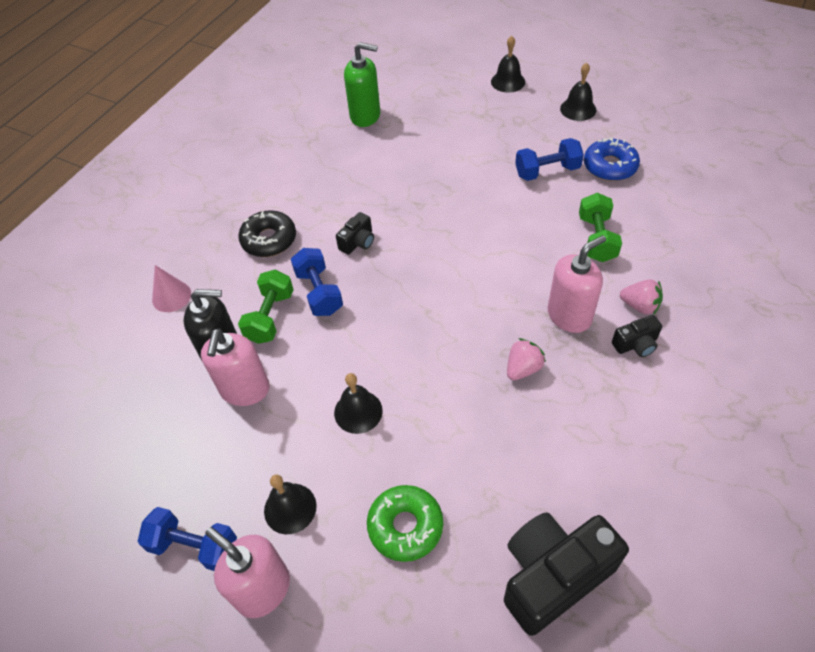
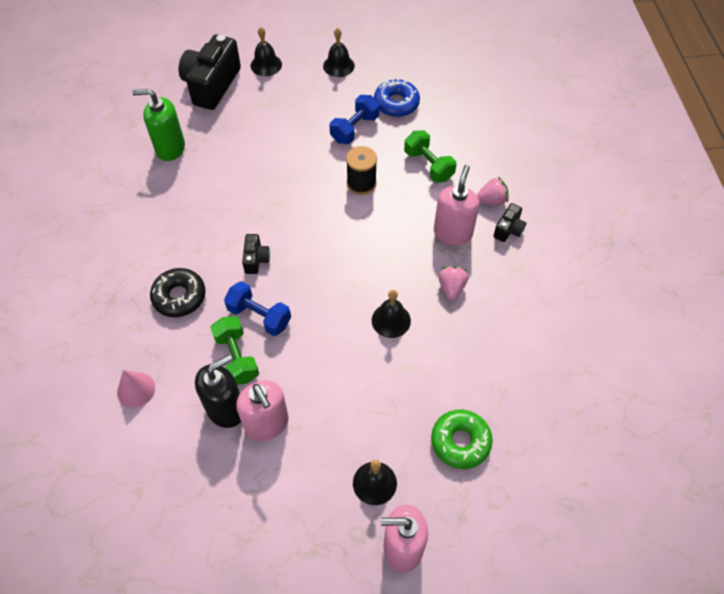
camera: 40 degrees left, 5 degrees up
(194, 546) = (329, 555): blue dumbbell -> none
(358, 411) = (365, 386): black bell -> black bell (391, 320)
(365, 116) = (170, 148): green soap dispenser -> green soap dispenser turned 150 degrees counterclockwise
(512, 223) = (361, 183): none -> black spool
(553, 576) = (570, 411): black camera -> black camera (212, 85)

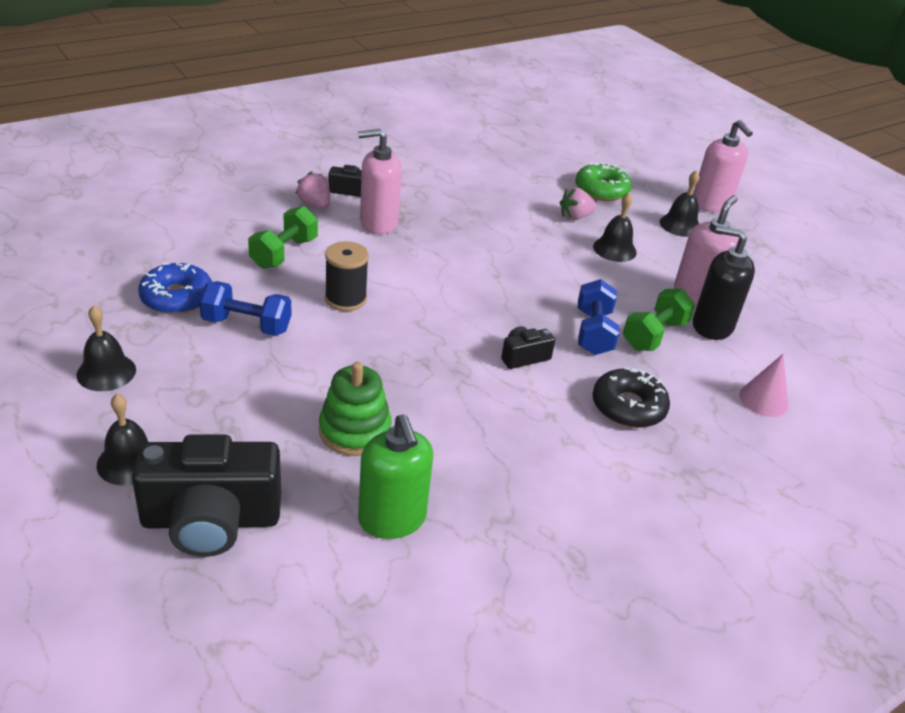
camera: 120 degrees left, 20 degrees down
(238, 152) = (355, 431): none -> green stacking toy
(391, 320) = (519, 243): black bell -> black bell (614, 249)
(451, 288) = (450, 214): pink strawberry -> pink strawberry (575, 217)

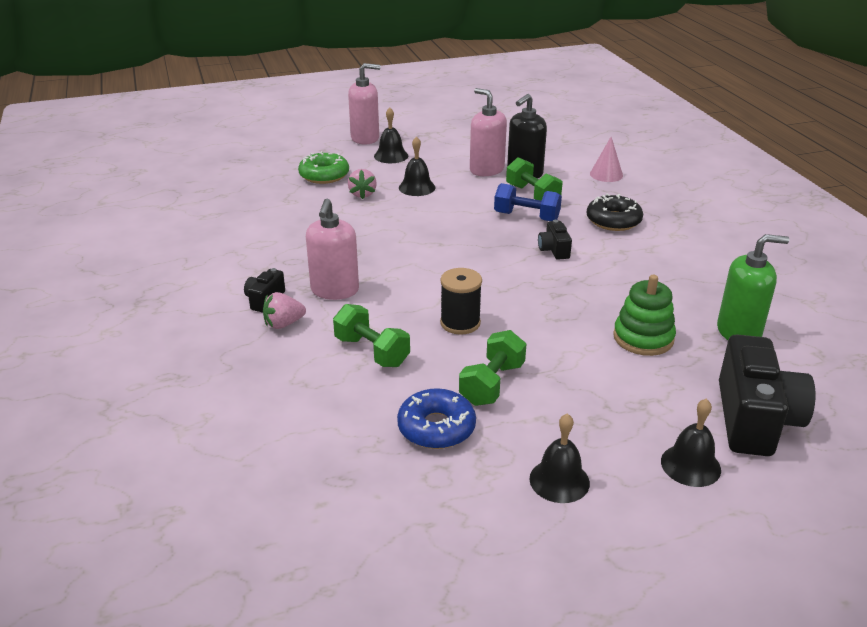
camera: 70 degrees left, 5 degrees down
(247, 325) = (492, 384): blue dumbbell -> green dumbbell

